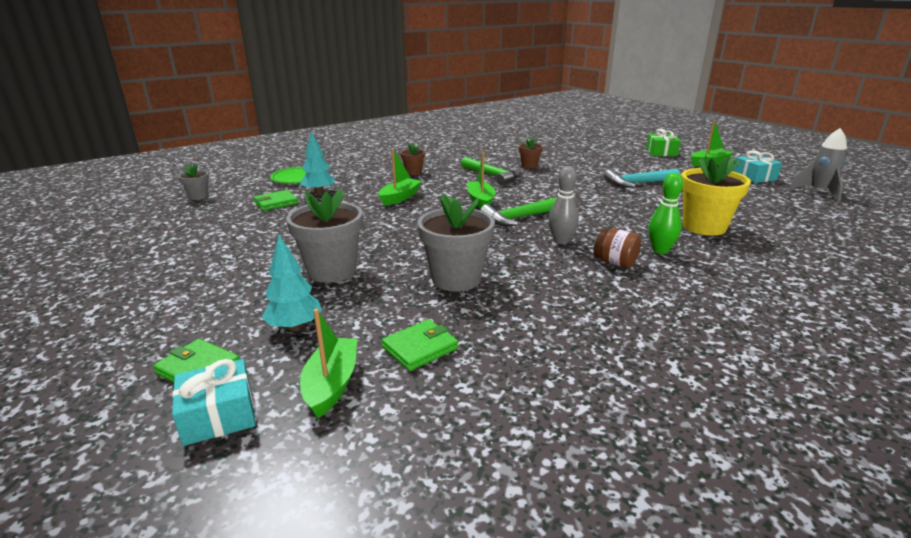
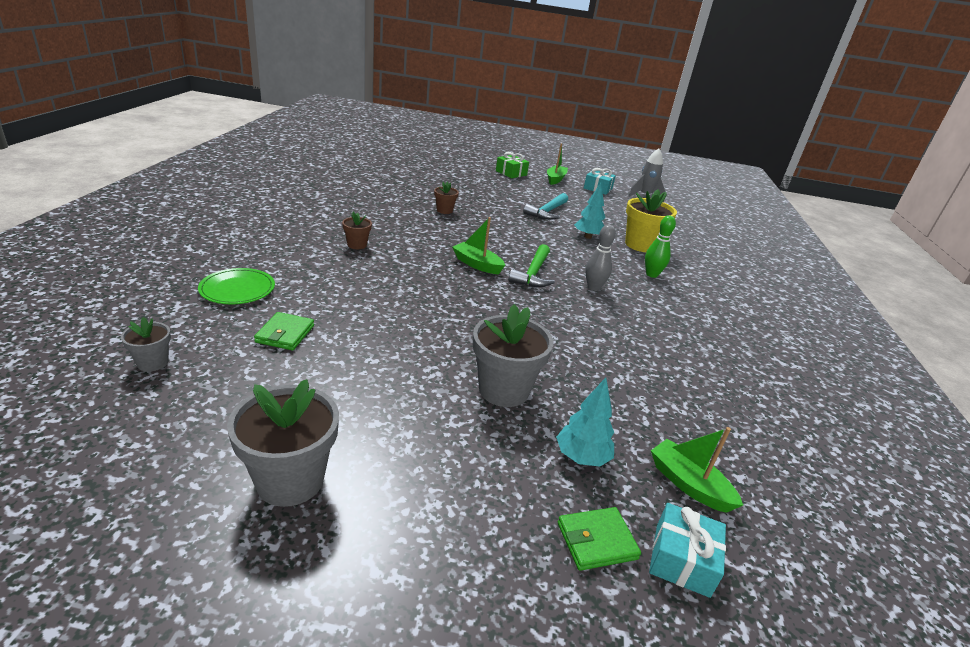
camera: 50 degrees left, 5 degrees up
(319, 192) = (307, 302): turquoise tree -> turquoise tree (587, 237)
(400, 198) = (404, 282): green boat -> none
(420, 348) = (677, 422): green wallet -> none
(456, 279) = (596, 352): grey flower pot -> grey flower pot (290, 480)
(492, 176) = (435, 230): green hammer -> none
(615, 263) = (648, 295): brown jar -> none

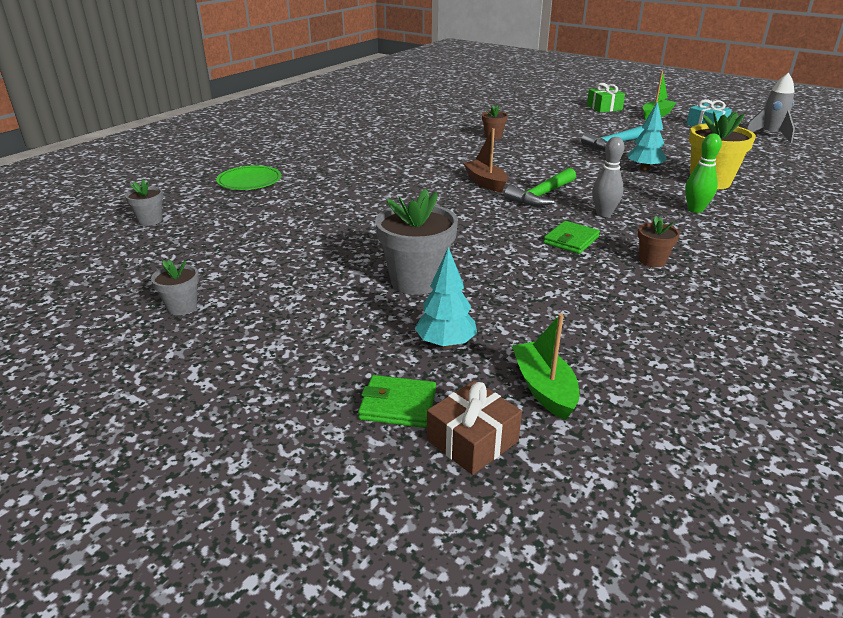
camera: 30 degrees right, 0 degrees up
(285, 334) = (260, 215): green wallet -> green wallet (571, 240)
(290, 480) = (182, 307): grey flower pot -> grey flower pot, size x0.52
(357, 245) = (378, 158): brown flower pot -> brown flower pot (652, 261)
(477, 264) = (485, 182): green boat -> brown boat
(682, 560) = (472, 441): turquoise gift -> brown gift

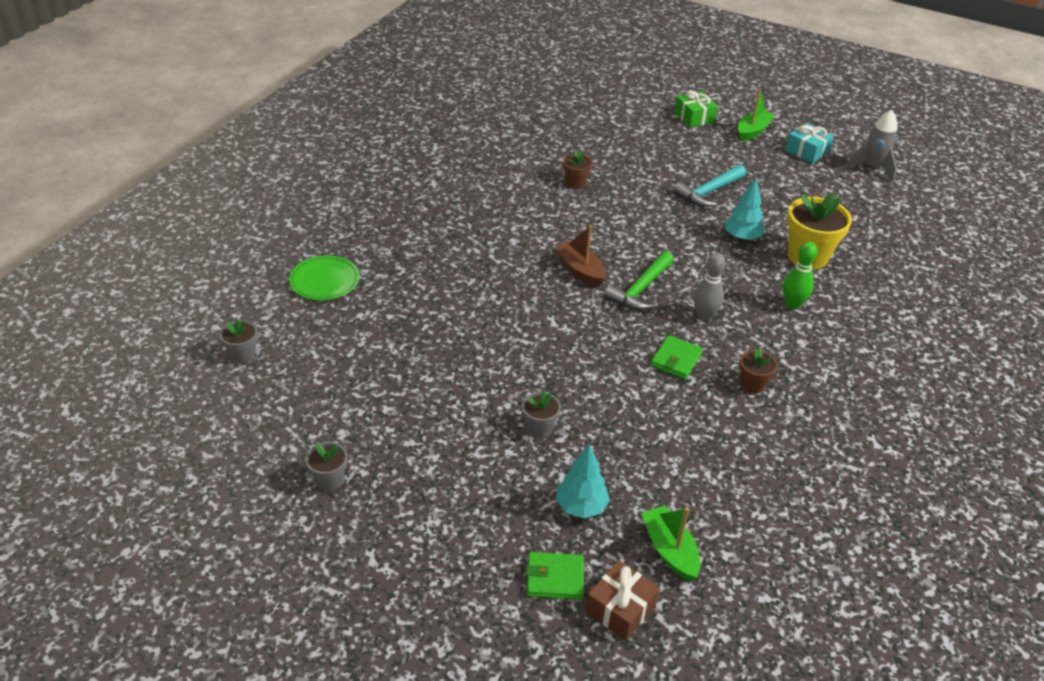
camera: 10 degrees left, 10 degrees up
(416, 281) = (539, 428): grey flower pot -> grey flower pot, size x0.52

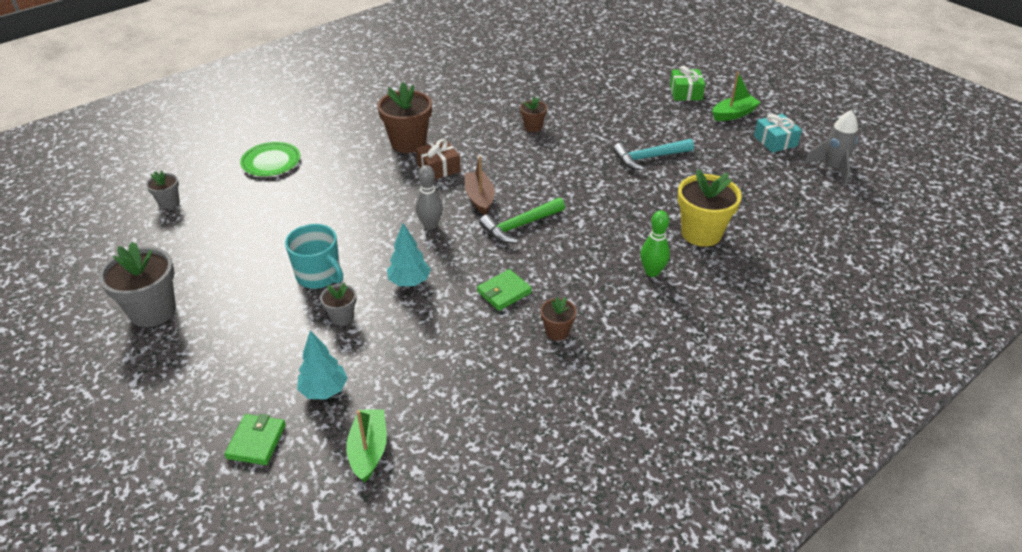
camera: 25 degrees right, 0 degrees up
(329, 480) = (153, 311): grey flower pot -> grey flower pot, size x1.92
(461, 227) = (408, 143): none -> brown flower pot
(481, 392) = (319, 276): none -> turquoise mug
(555, 578) = (256, 441): green wallet -> green wallet turned 75 degrees clockwise
(620, 608) = (288, 485): brown gift -> brown gift (438, 168)
(704, 316) = (559, 262): grey bowling pin -> grey bowling pin (430, 225)
(741, 237) = (649, 203): turquoise tree -> turquoise tree (409, 282)

